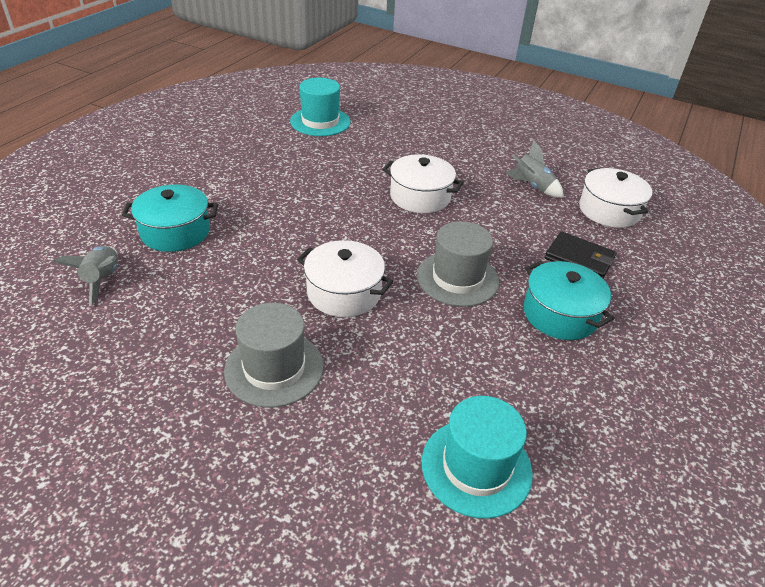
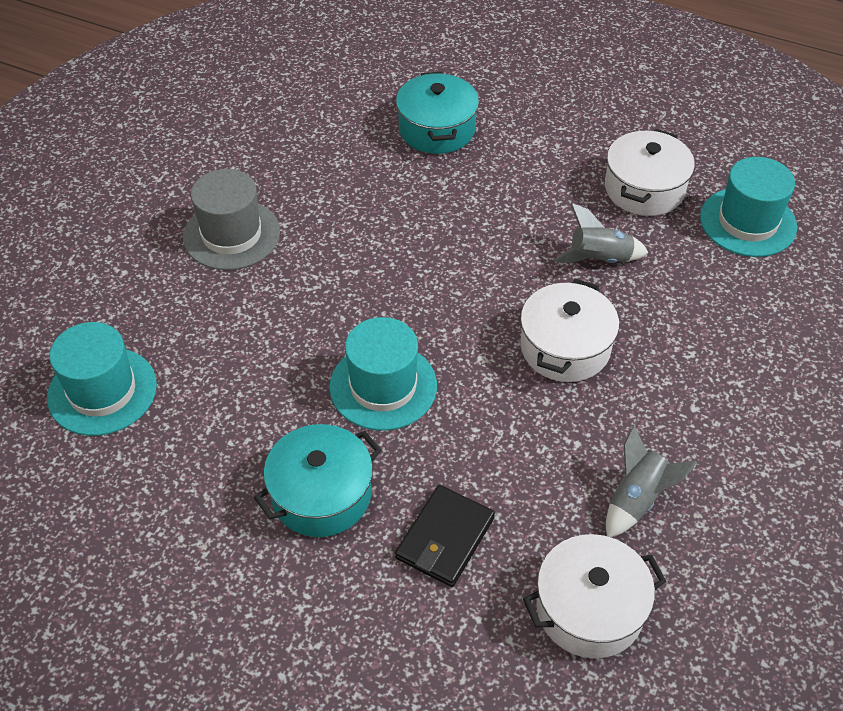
camera: 90 degrees right, 10 degrees up
(102, 280) = (350, 97): grey rocket -> grey rocket (599, 259)
(344, 293) = (346, 278): white pot -> white pot (644, 189)
(457, 278) = (383, 386): grey hat -> turquoise hat

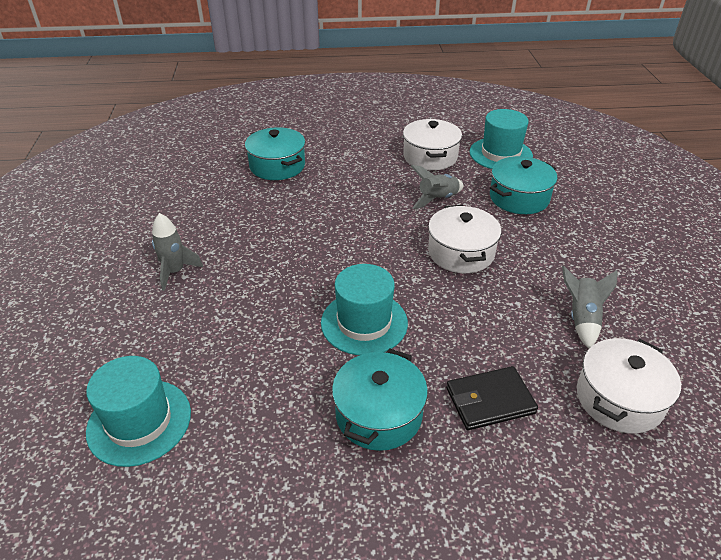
camera: 30 degrees left, 10 degrees down
(231, 234) = (175, 272): grey hat -> grey rocket
(445, 538) = (490, 401): black wallet -> black wallet turned 75 degrees clockwise
(711, 301) = (519, 198): none -> turquoise pot

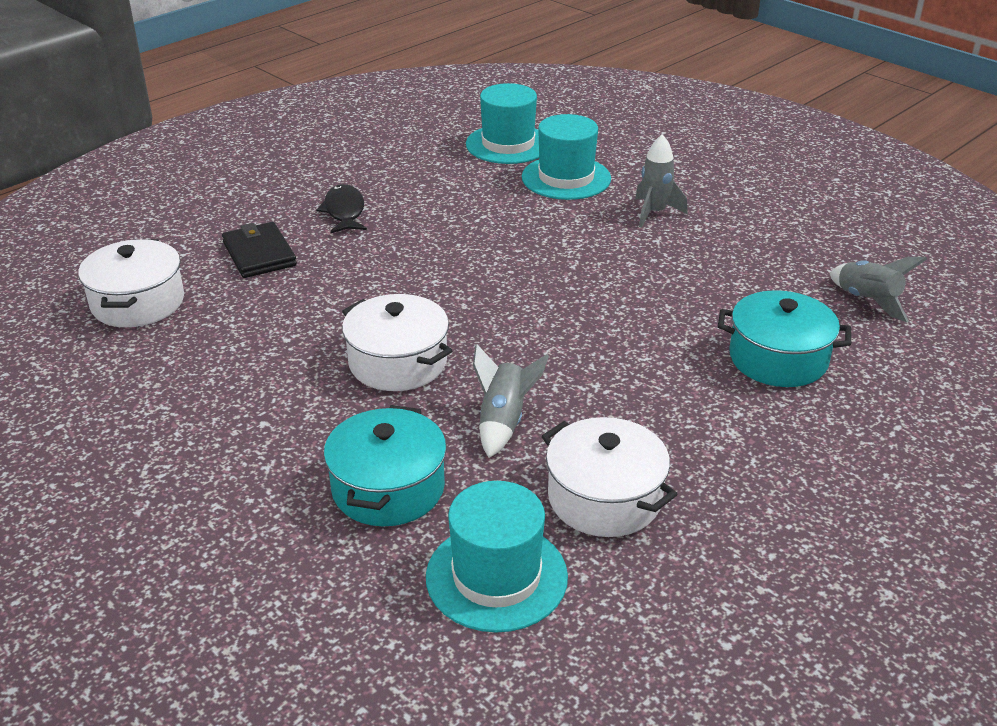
camera: 140 degrees right, 5 degrees down
(364, 323) = (426, 255): turquoise hat -> turquoise hat (566, 178)
(378, 414) = (344, 211): turquoise pot -> black fish
(490, 401) = (259, 254): black wallet -> black wallet turned 60 degrees counterclockwise
(582, 319) = (203, 355): grey rocket -> grey rocket (867, 301)

